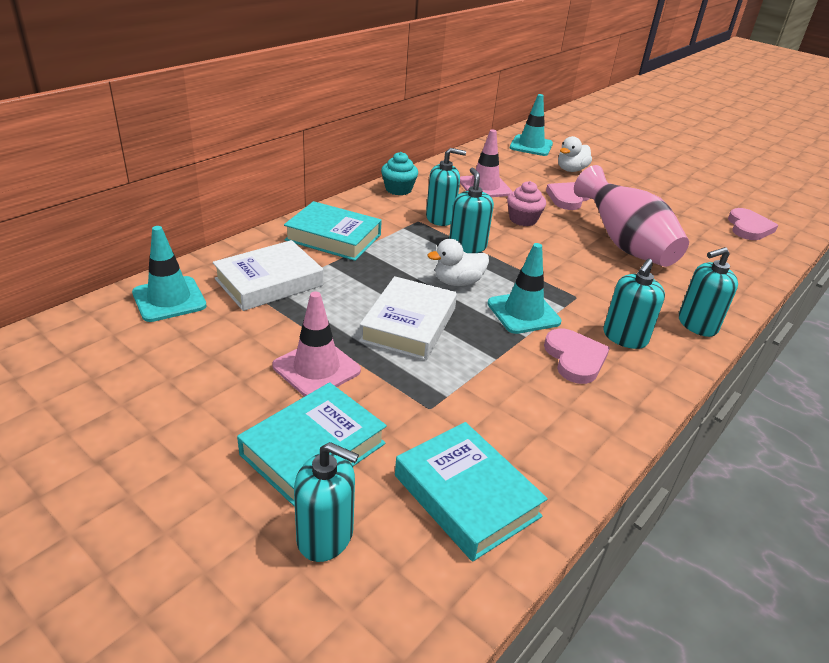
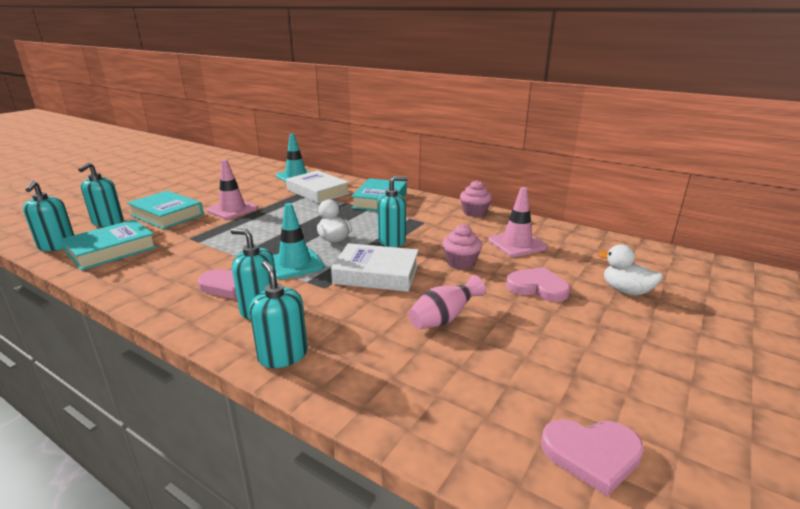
camera: 85 degrees right, 10 degrees down
(398, 189) = (474, 212): turquoise cupcake -> pink cupcake
(409, 324) = (276, 228): white book -> white book (376, 274)
(440, 218) = (435, 229): turquoise soap dispenser -> turquoise soap dispenser (57, 246)
(531, 146) = (667, 266): turquoise traffic cone -> none
(624, 245) = (443, 319): pink vase -> pink vase, size x0.53

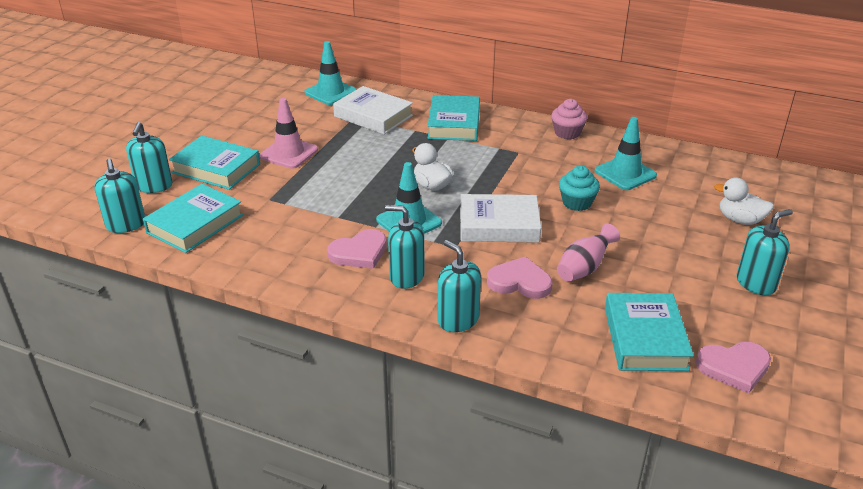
camera: 10 degrees left, 10 degrees up
(392, 241) = (495, 181): turquoise soap dispenser -> turquoise soap dispenser (756, 283)
(461, 262) = (577, 203): pink cupcake -> turquoise cupcake
(485, 401) = (645, 338): none -> turquoise book
(517, 244) = (625, 173): pink traffic cone -> turquoise traffic cone
(537, 287) = (659, 224): pink heart -> pink heart (519, 282)

